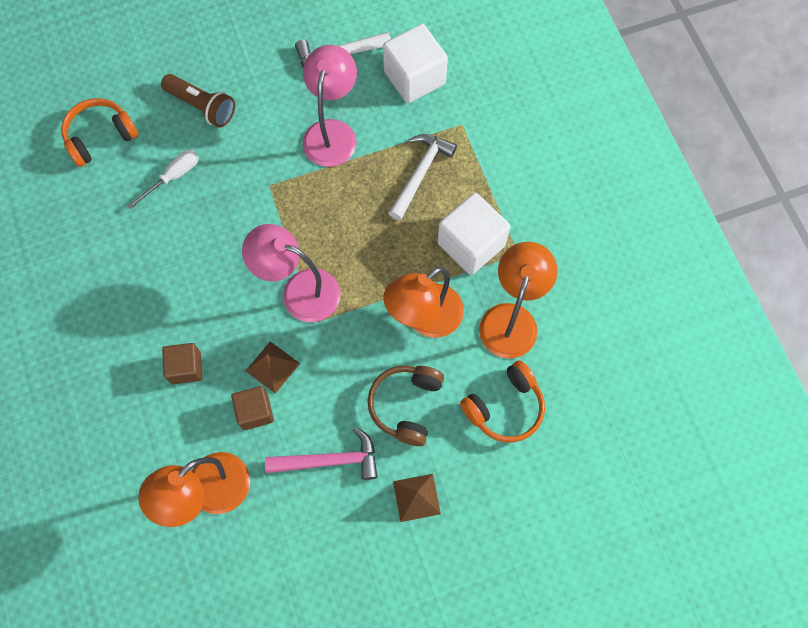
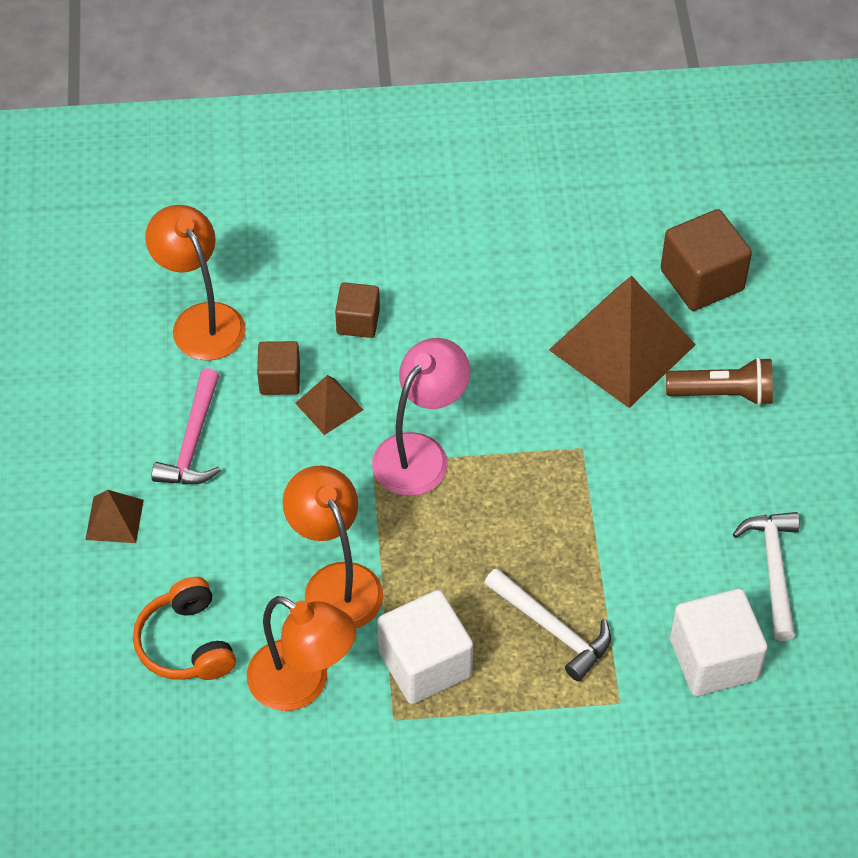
camera: 105 degrees right, 15 degrees down
(100, 137) = (702, 280): orange headphones -> brown cube
(173, 177) = (622, 347): white screwdriver -> brown pyramid
(202, 106) = (723, 394): brown flashlight -> brown flashlight turned 135 degrees counterclockwise
(332, 132) = (645, 536): pink lamp -> none
(406, 405) = (230, 535): brown headphones -> none

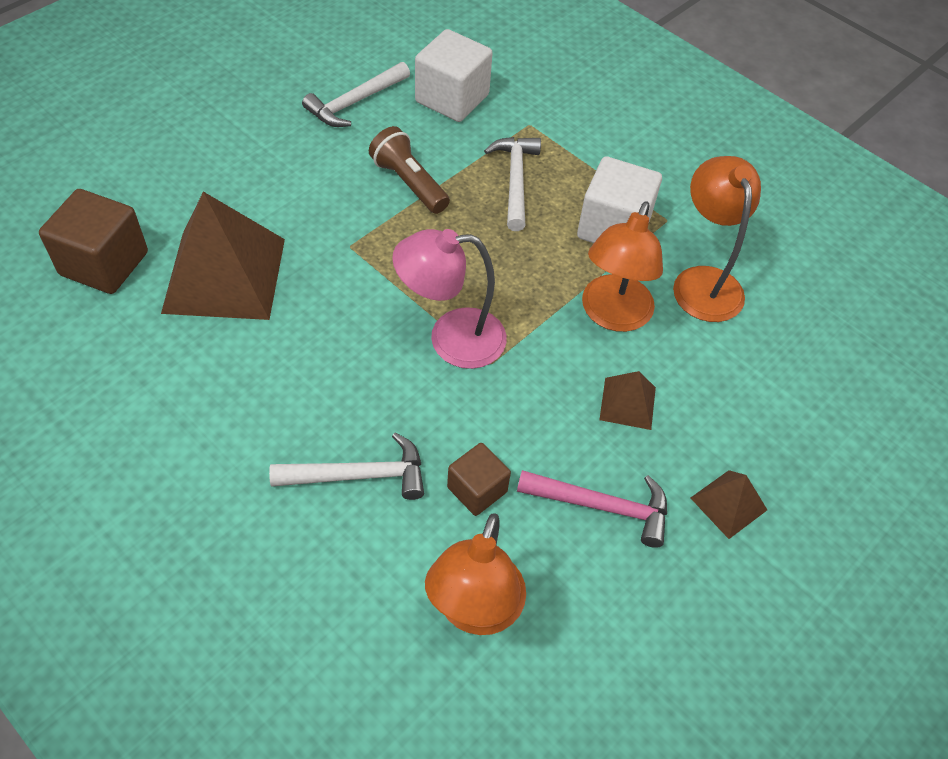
camera: 135 degrees left, 0 degrees up
(186, 643) = (758, 370): orange headphones -> none
(193, 441) = (602, 506): pink hammer -> pink hammer turned 45 degrees clockwise
(329, 406) = (468, 431): brown pyramid -> brown pyramid (627, 403)
(358, 322) = (359, 475): brown cube -> white hammer
(723, 394) = (221, 194): brown flashlight -> brown flashlight (409, 183)

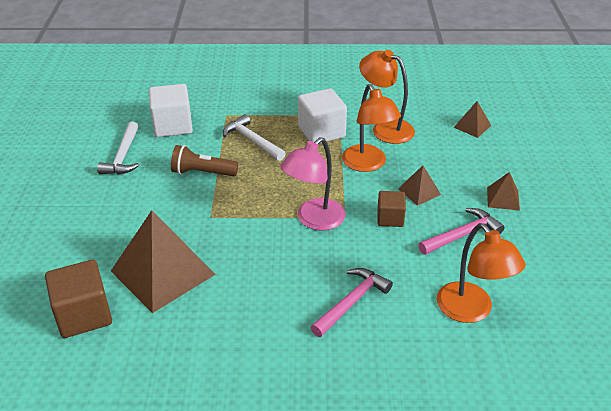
camera: 40 degrees left, 15 degrees down
(359, 475) = (351, 302): white hammer -> pink hammer
(477, 489) = (408, 267): brown cube -> brown cube (390, 218)
(834, 367) = (472, 126): none -> brown pyramid

